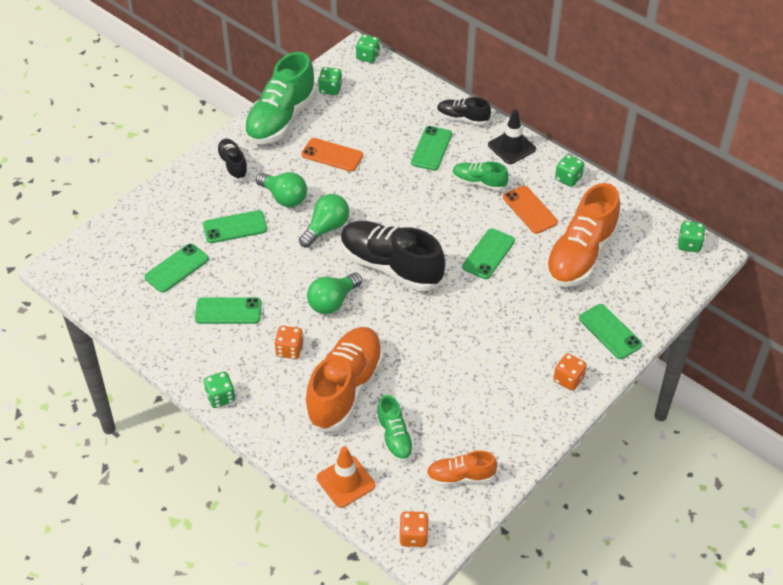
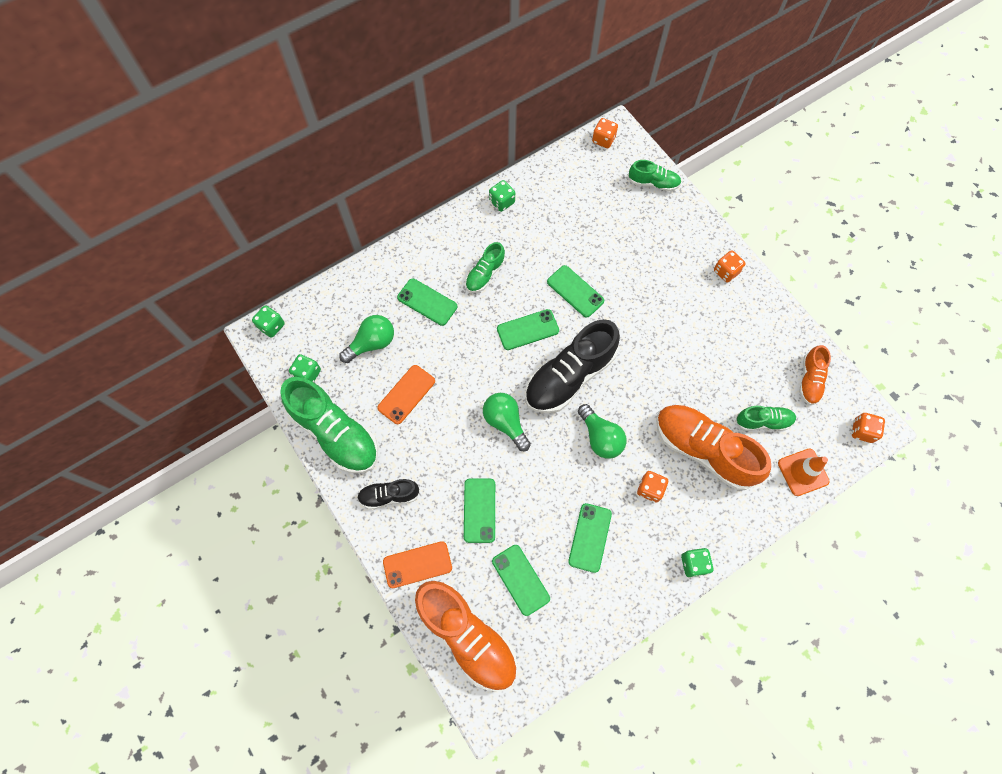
camera: 75 degrees left, 20 degrees up
(284, 197) = (452, 453): green light bulb -> green light bulb (372, 343)
(462, 118) = (395, 264): black shoe -> none
(511, 147) = (448, 234): black traffic cone -> none
(530, 210) = (531, 243): orange phone -> orange phone (417, 564)
(580, 255) = (595, 221): orange shoe -> orange shoe (467, 636)
(610, 332) = (683, 226): green phone -> green phone (527, 330)
(654, 297) = (653, 183): none -> green shoe
(689, 244) = (603, 140): green dice -> orange dice

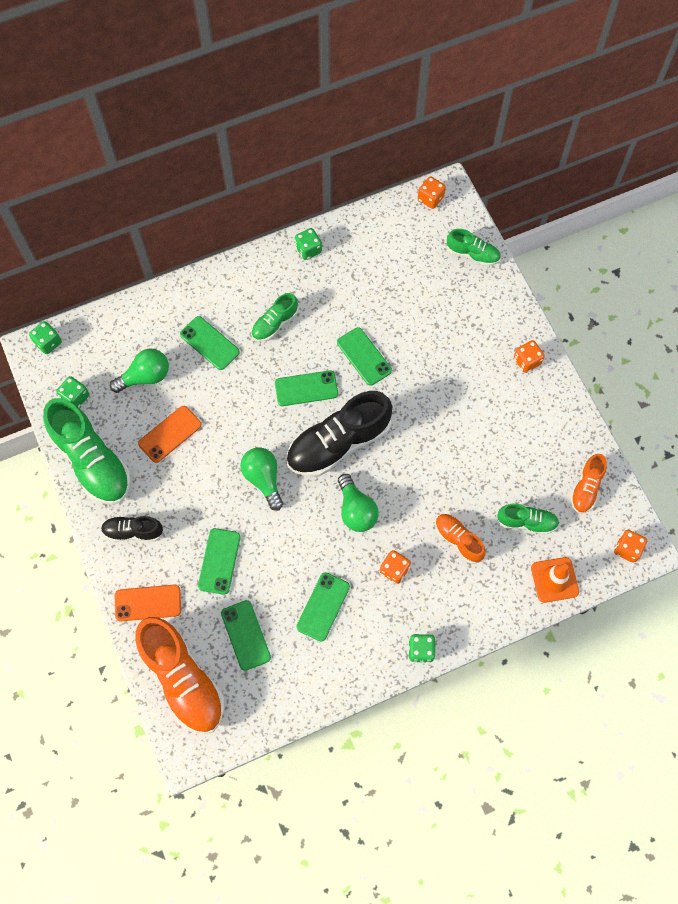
camera: 10 degrees right, 0 degrees up
(703, 450) = (458, 540): orange shoe -> orange shoe, size x0.52

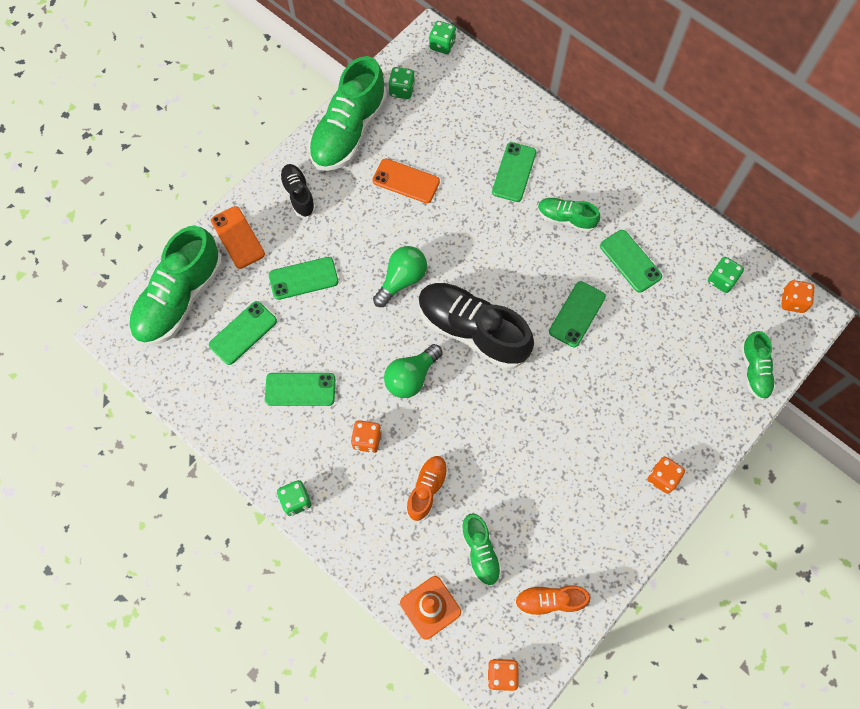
camera: 65 degrees right, 0 degrees up
(145, 376) = (451, 135): green light bulb -> none
(183, 679) = (180, 298): orange shoe -> green shoe
(306, 388) = (514, 276): green phone -> green phone (630, 261)
(308, 249) = (662, 213): green dice -> green dice (721, 280)

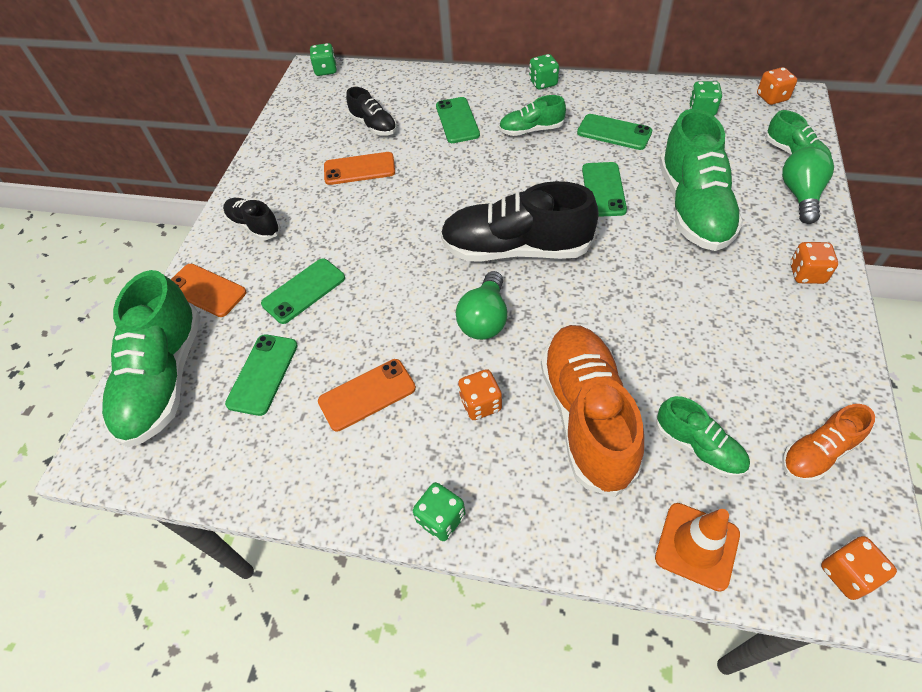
camera: 25 degrees left, 15 degrees down
(300, 389) = (367, 394): green phone -> orange phone
(349, 131) = (276, 158): green shoe -> green shoe (693, 207)
(402, 90) = (309, 111): green dice -> green dice (543, 83)
(402, 280) = (411, 243): green light bulb -> green light bulb (800, 195)
(427, 489) = (586, 416): orange shoe -> orange shoe, size x1.94
(444, 138) = (374, 126): none -> black shoe

